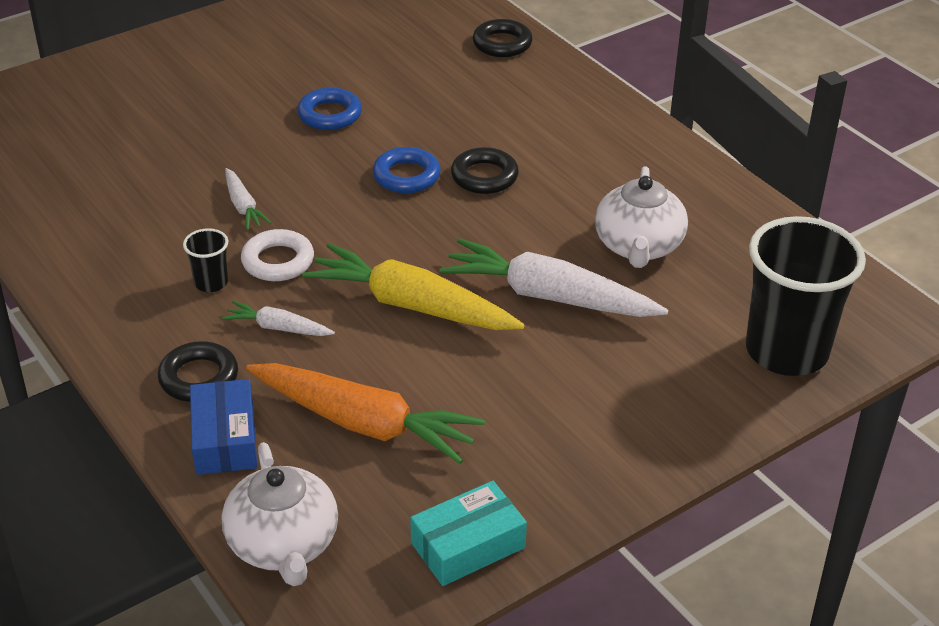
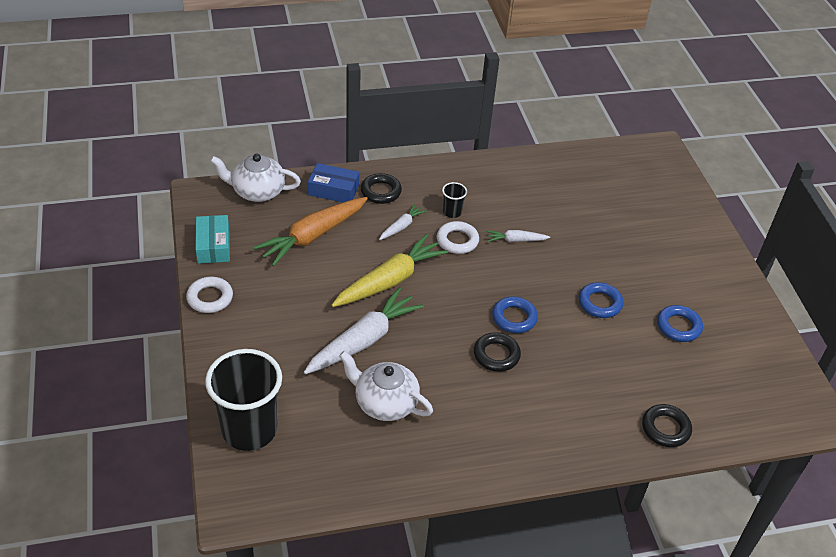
camera: 110 degrees right, 5 degrees up
(332, 54) = (678, 326): none -> blue ring
(590, 495) = (210, 298): none -> white ring

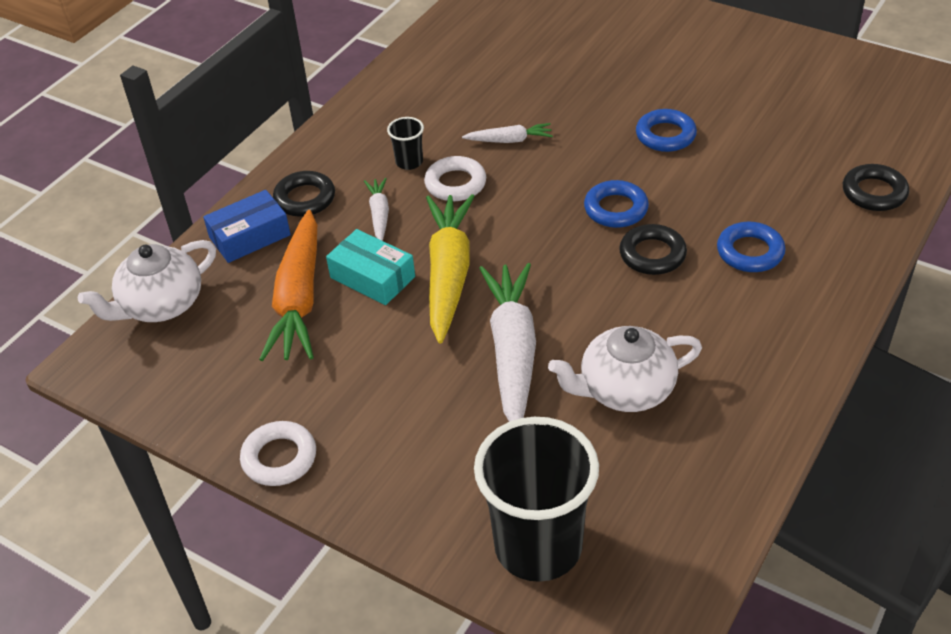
camera: 40 degrees left, 0 degrees up
(213, 246) = (196, 402): turquoise box -> turquoise box (372, 277)
(516, 240) = (509, 140): white carrot -> white carrot turned 135 degrees counterclockwise
(678, 326) = (754, 102): blue ring -> blue ring (750, 252)

